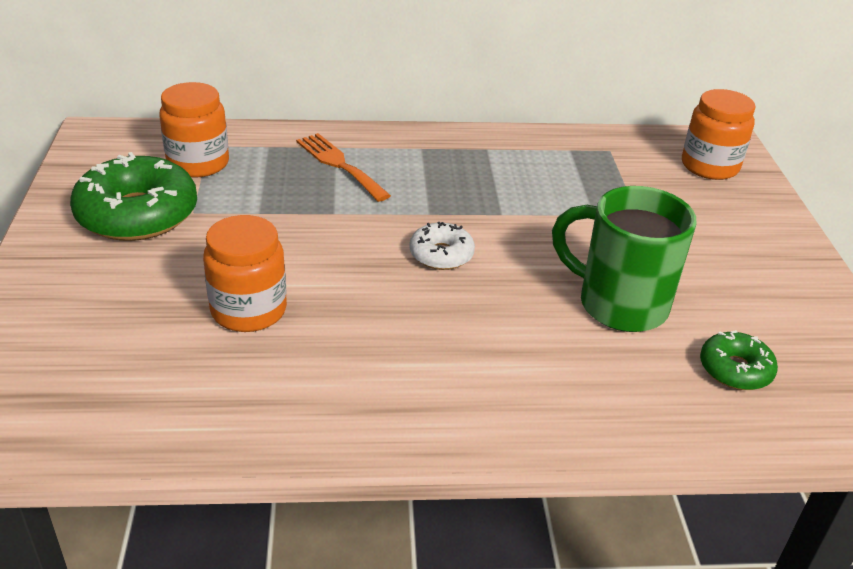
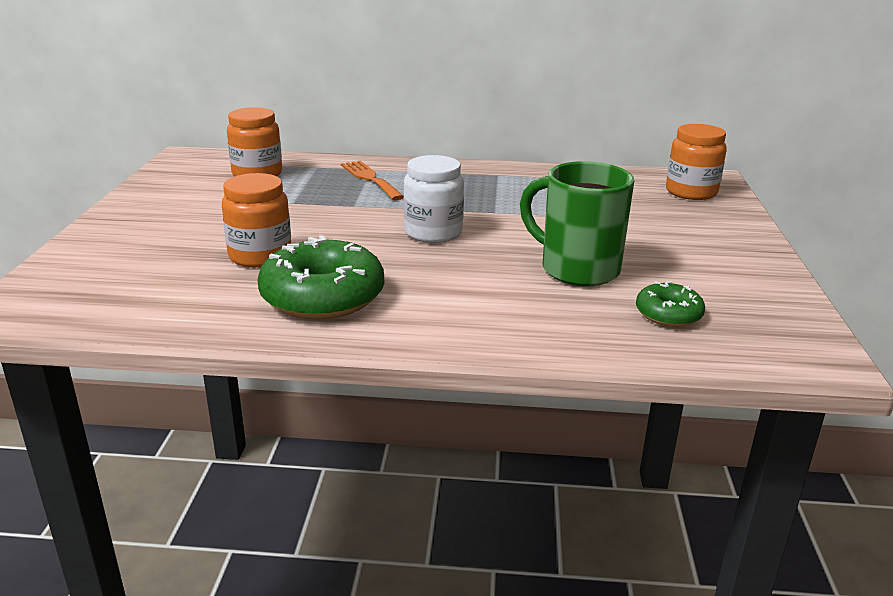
camera: 10 degrees right, 10 degrees down
(137, 214) = (197, 199): green donut -> green donut (322, 296)
(441, 255) = (433, 232): white donut -> white jar

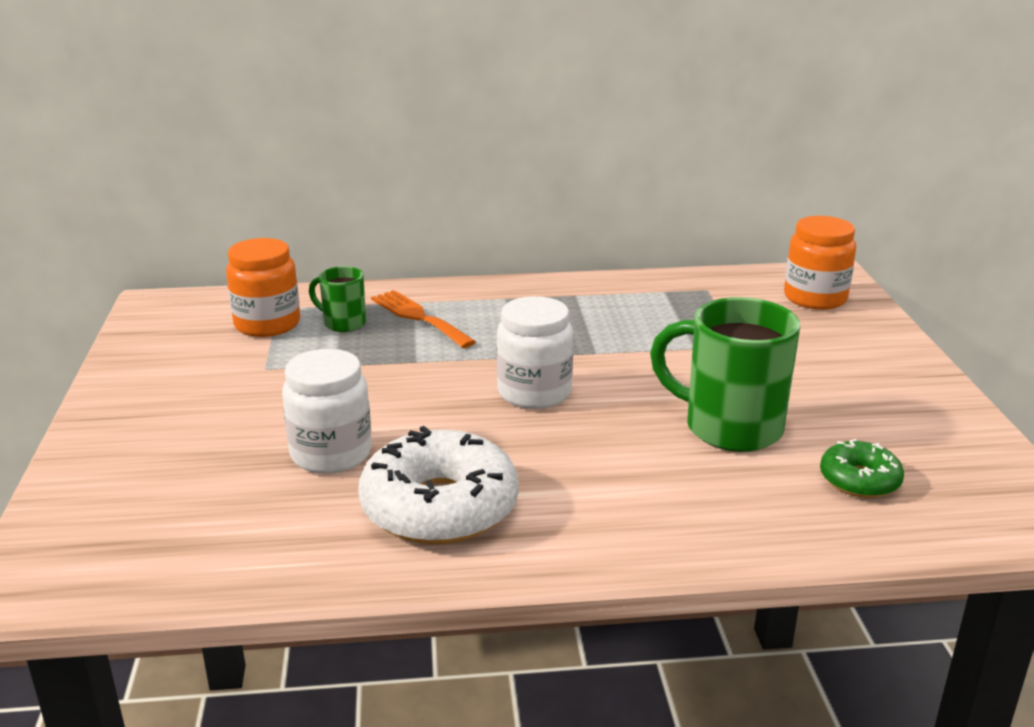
camera: 10 degrees left, 0 degrees up
(260, 256) = (331, 454): orange jar -> white jar
(312, 178) = (343, 323): none -> green mug
(322, 296) = (439, 507): green donut -> white donut

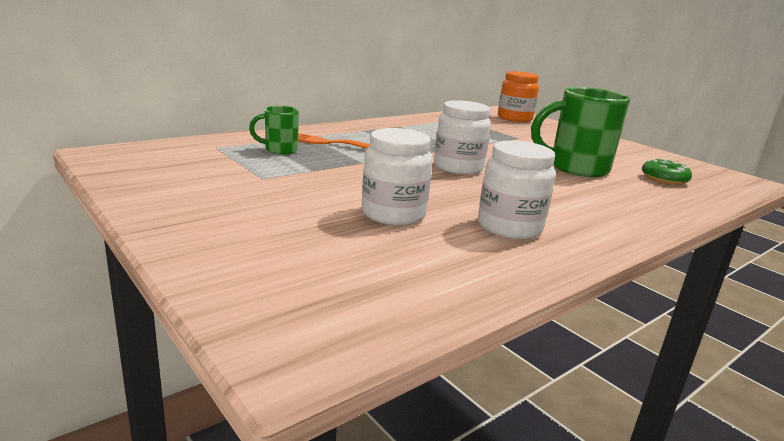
camera: 35 degrees left, 5 degrees down
(267, 324) = (222, 156): orange jar -> none
(439, 507) = (509, 227): white donut -> white jar

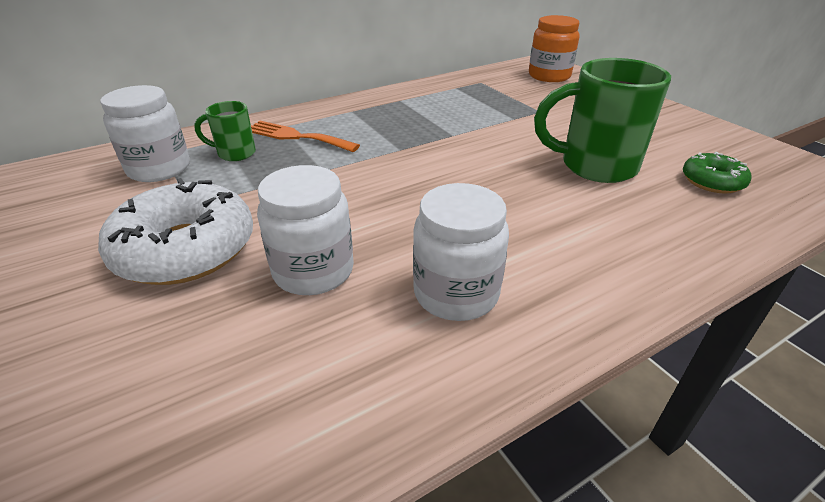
camera: 10 degrees right, 15 degrees up
(279, 200) = (186, 249): none -> white donut
(458, 167) = (438, 173): white jar -> white jar (159, 169)

